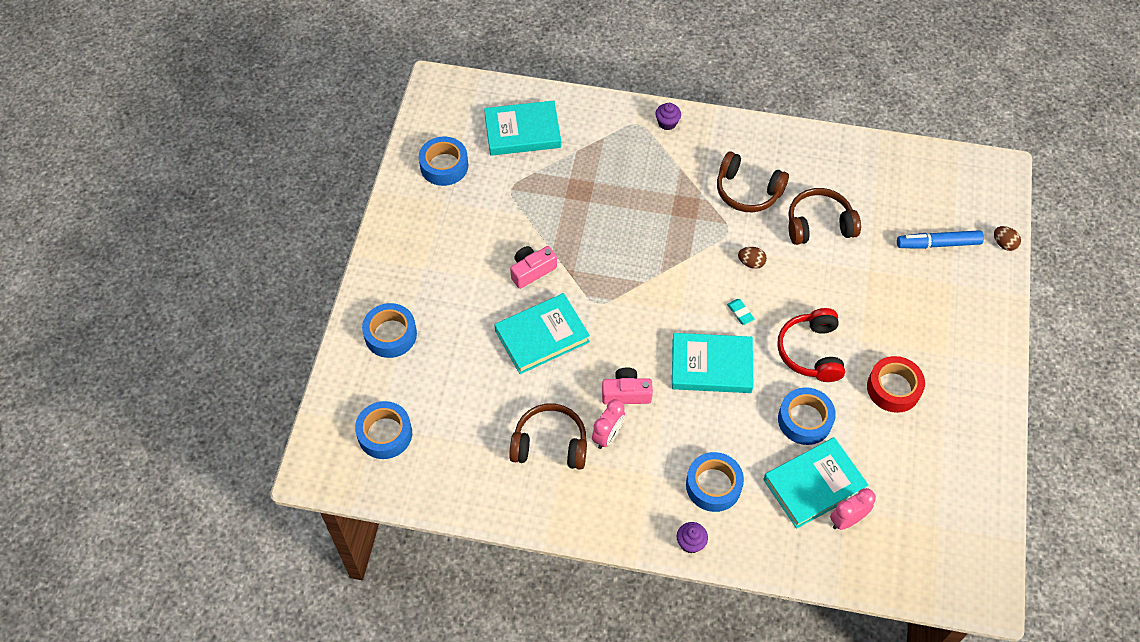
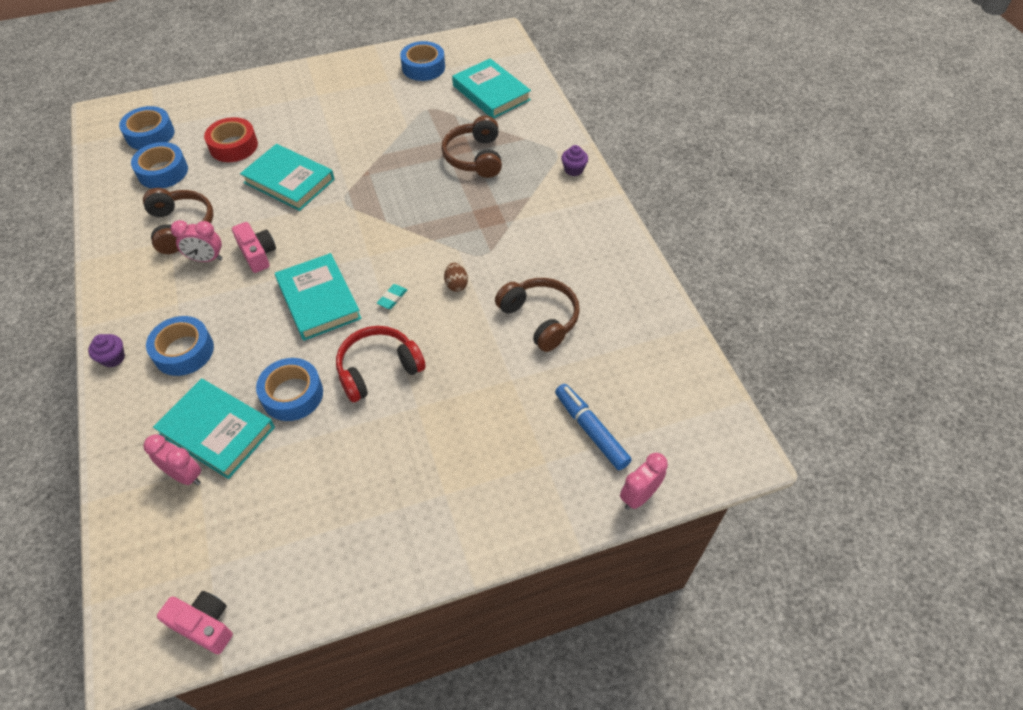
camera: 60 degrees right, 5 degrees down
(390, 334) = (244, 102): blue tape -> blue tape (163, 172)
(532, 271) = (352, 151): pink camera -> pink camera (204, 625)
(747, 191) = (539, 251): brown headphones -> brown headphones (475, 157)
(893, 388) = (372, 458): red tape -> red tape (233, 146)
(1004, 244) = (639, 496): brown egg -> pink clock

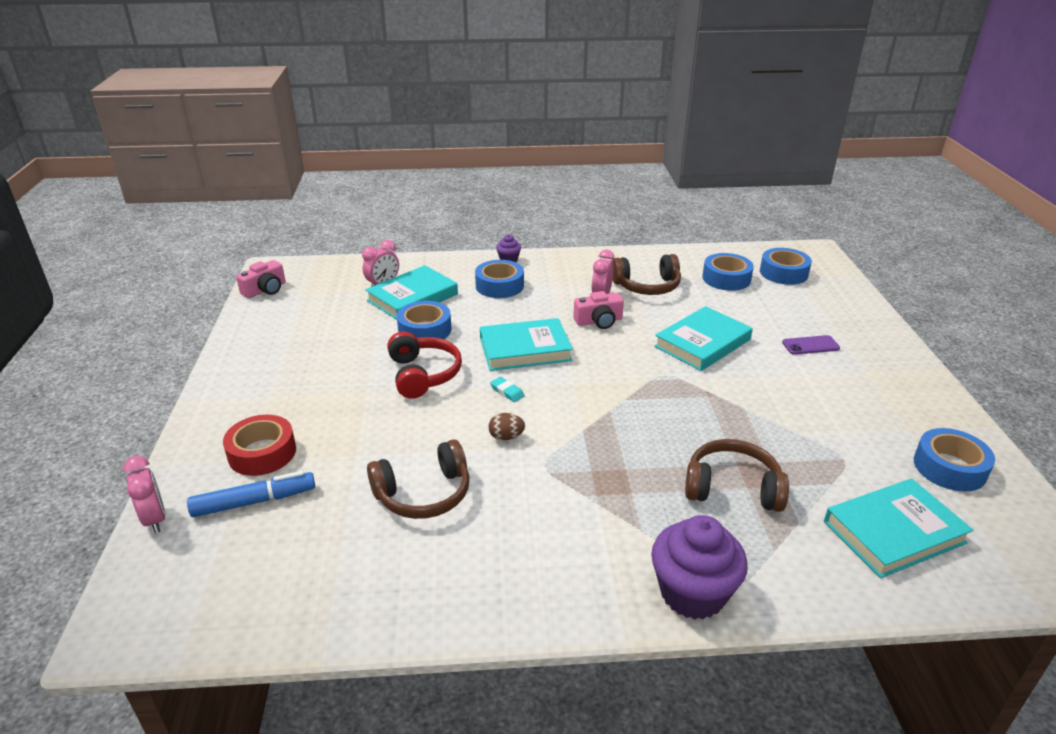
camera: 105 degrees right, 20 degrees down
(233, 146) = (764, 314): red tape -> red tape (262, 453)
(284, 120) = (810, 345): none -> purple phone
(573, 170) = (692, 593): purple cupcake -> purple cupcake, size x2.08

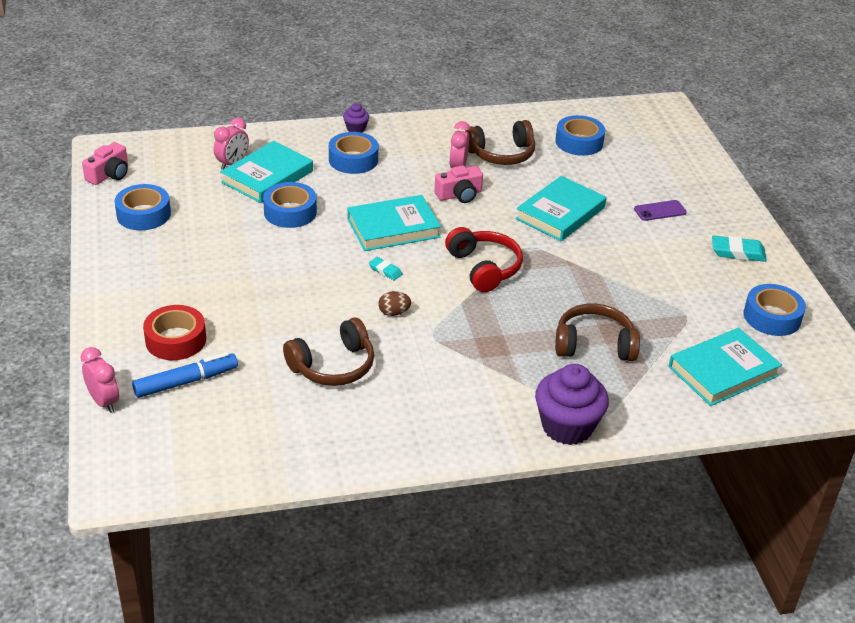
camera: 10 degrees left, 5 degrees up
(423, 374) = (302, 258): red headphones -> red headphones (484, 268)
(783, 273) = (634, 133): blue tape -> blue tape (143, 214)
(901, 392) = (738, 252): none -> turquoise eraser

